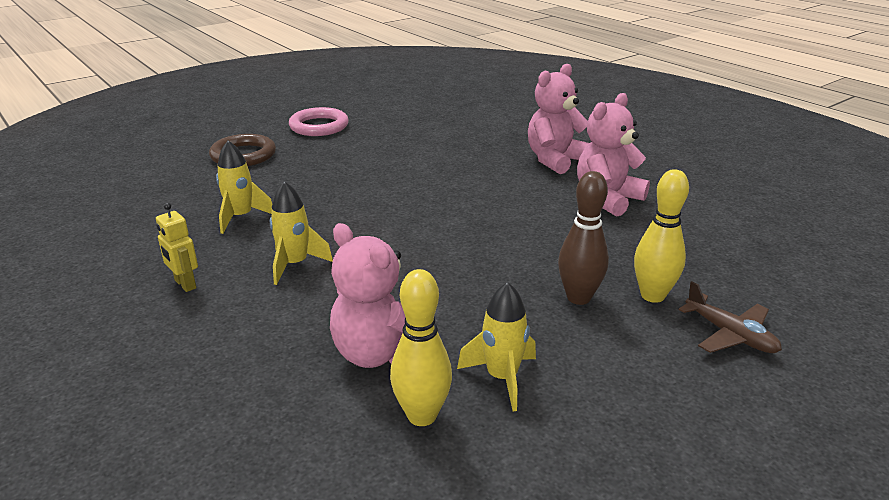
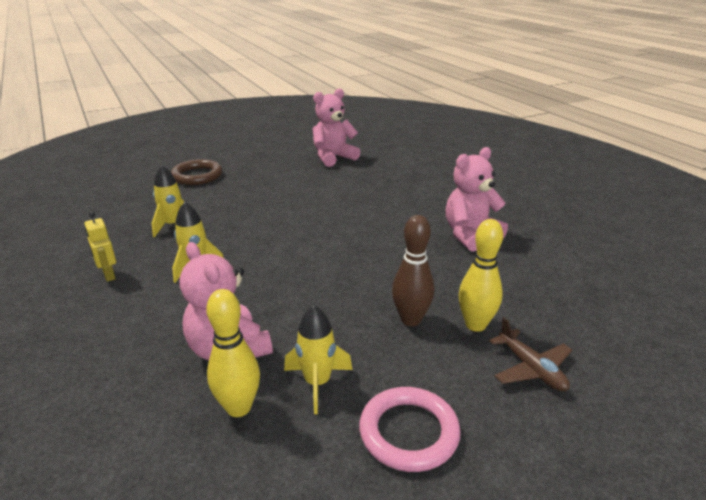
camera: 10 degrees right, 0 degrees up
(319, 126) = (263, 157): pink ring -> pink ring (409, 432)
(555, 160) = (439, 198): pink teddy bear -> pink teddy bear (333, 158)

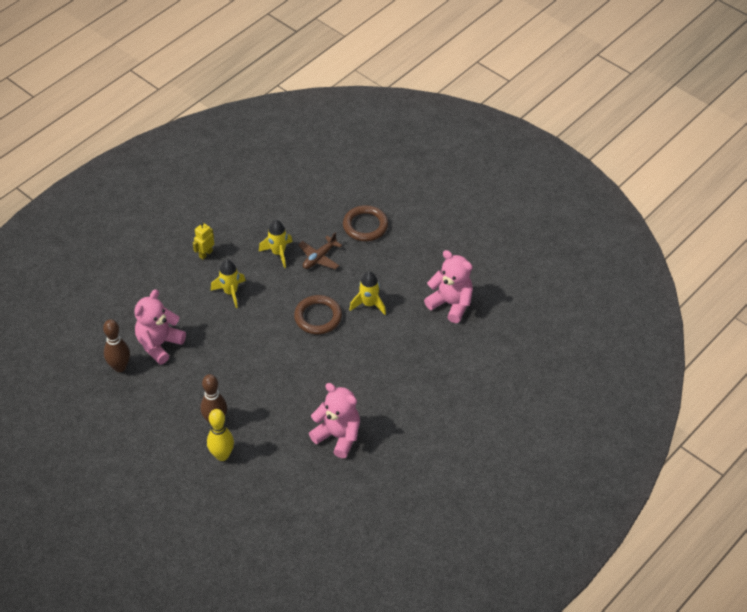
camera: 70 degrees right, 20 degrees up
(238, 407) = (120, 367): yellow bowling pin -> brown bowling pin
(292, 218) = (318, 317): none -> brown ring
(317, 383) = (146, 393): yellow rocket -> yellow rocket (369, 304)
(409, 432) = (125, 440): pink ring -> none
(531, 369) = (190, 487): brown plane -> brown plane (319, 258)

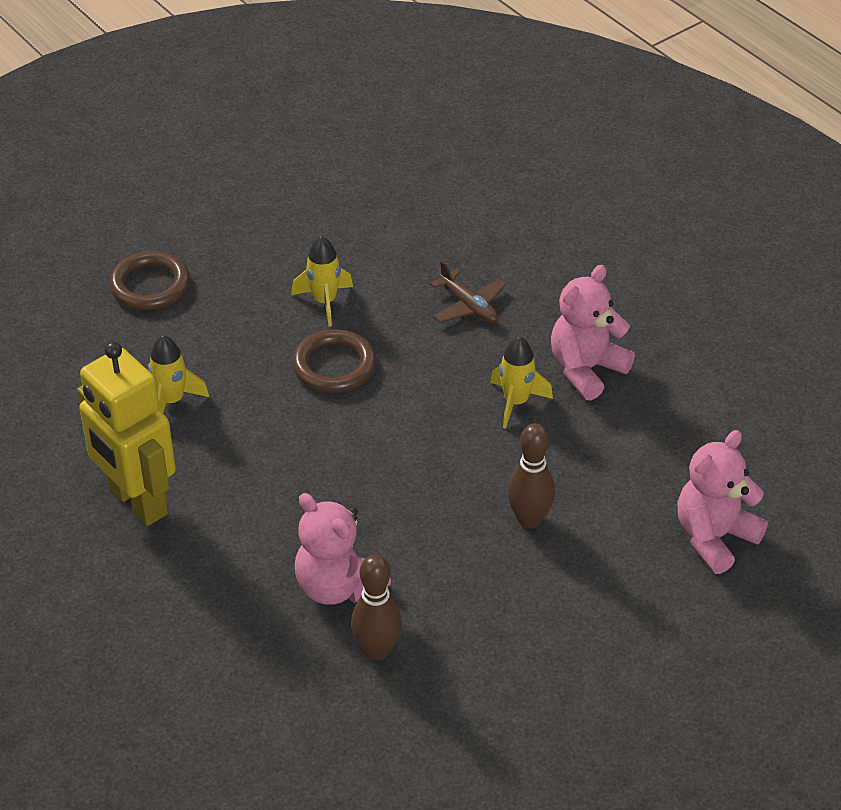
camera: 80 degrees left, 5 degrees down
(205, 254) = (137, 502): yellow robot -> yellow robot, size x2.40
(222, 455) = (602, 516): yellow bowling pin -> none
(230, 292) = (243, 474): yellow rocket -> yellow rocket (516, 402)
(319, 258) = (202, 350): brown plane -> brown plane (468, 306)
(451, 304) = (352, 212): pink teddy bear -> pink teddy bear (714, 537)

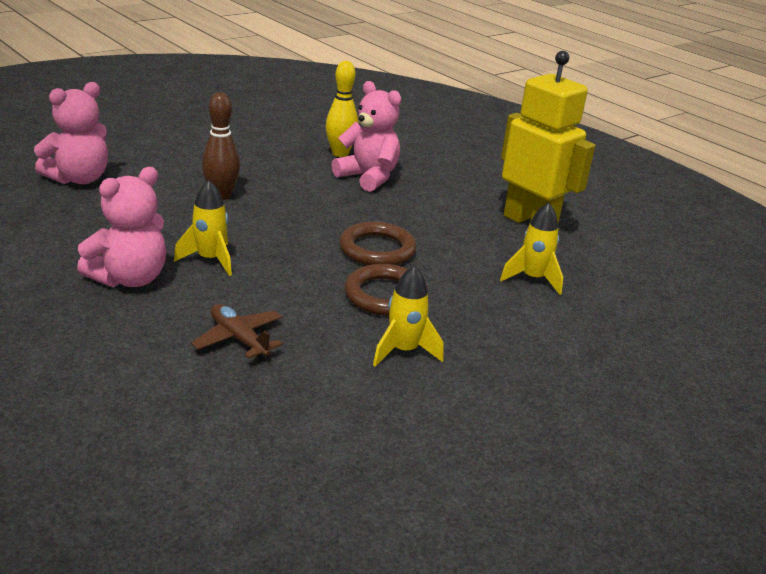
camera: 175 degrees right, 15 degrees down
(150, 285) = (607, 377): brown ring -> brown ring (377, 249)
(377, 650) = (340, 153): brown bowling pin -> yellow bowling pin

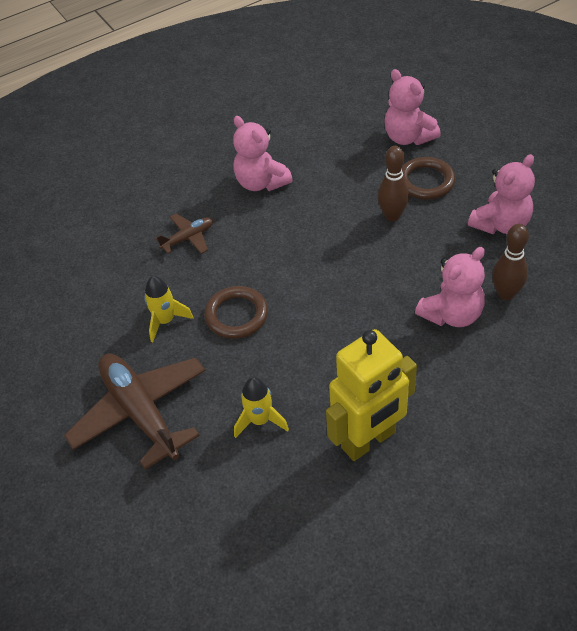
camera: 105 degrees right, 20 degrees up
(210, 260) = (287, 217): yellow rocket -> none
(245, 147) = (501, 224): none -> pink teddy bear
(340, 153) = (506, 294): yellow bowling pin -> brown bowling pin
(377, 249) = (307, 314): brown ring -> brown ring (426, 181)
(557, 362) = (140, 412): none -> brown plane

